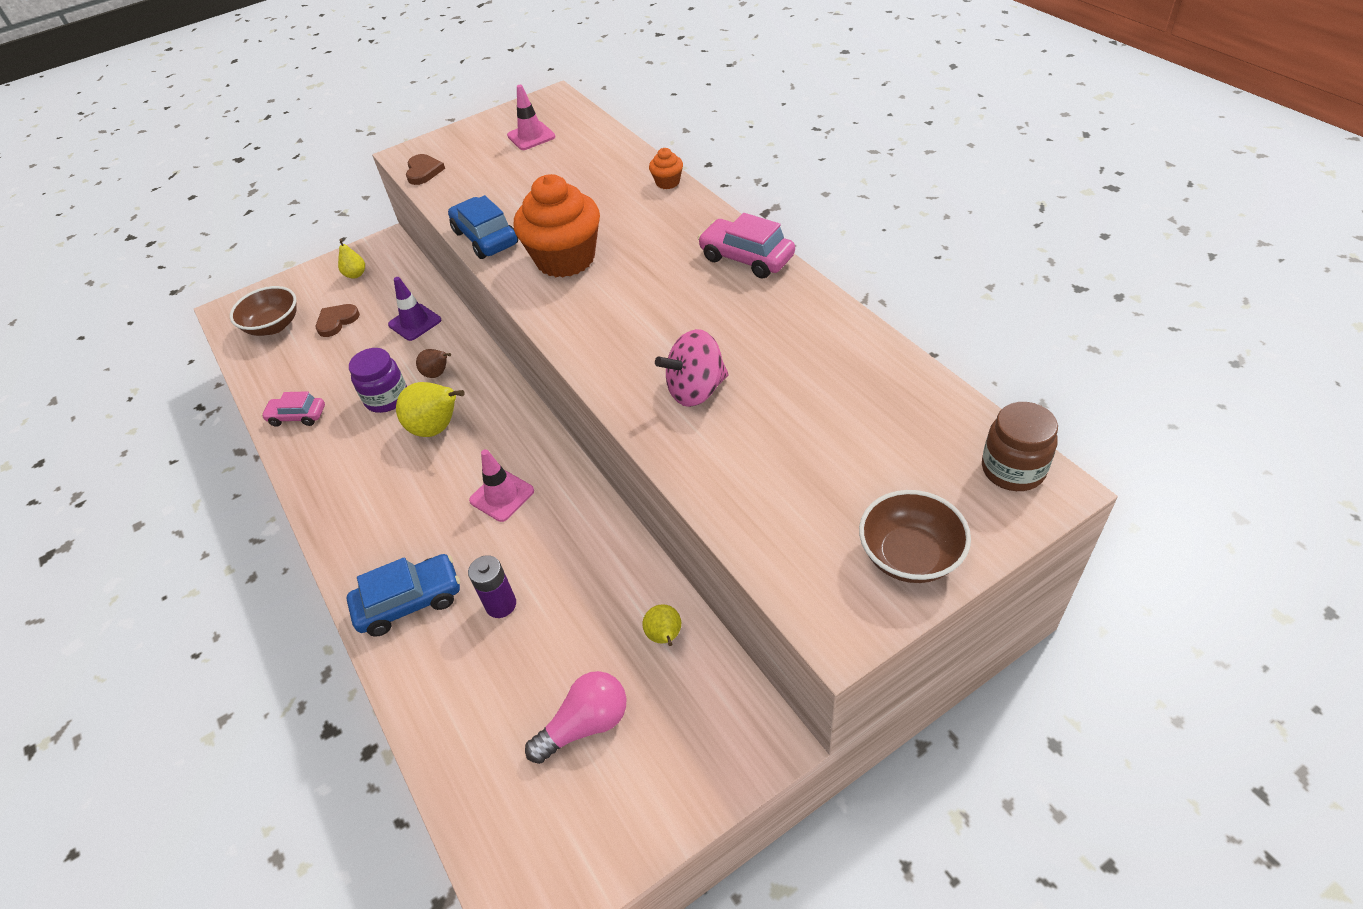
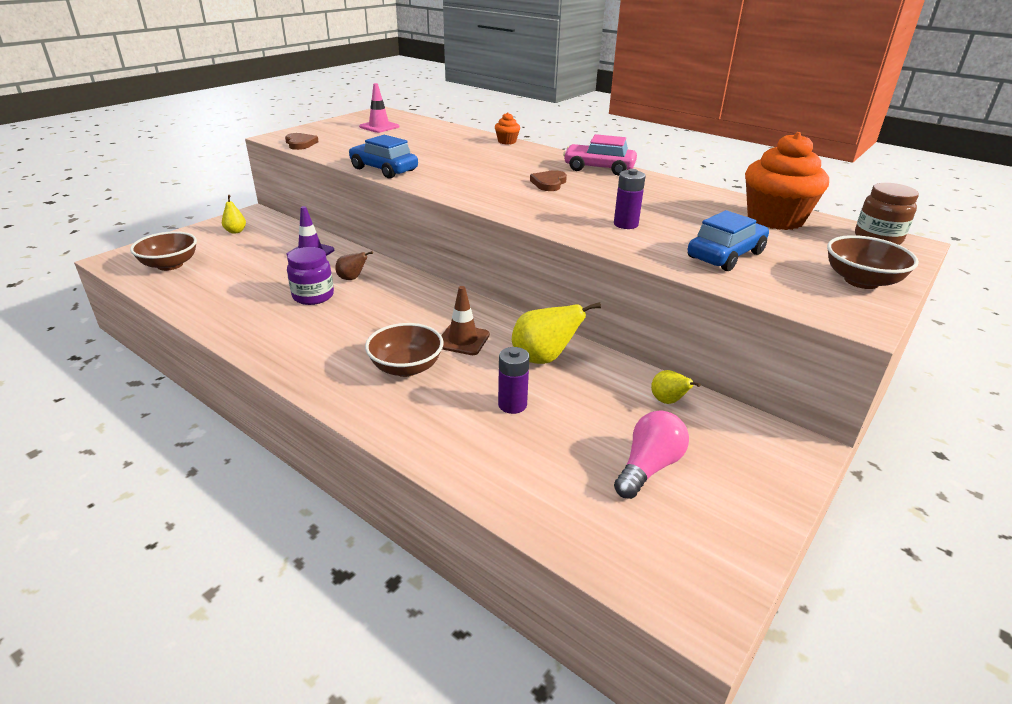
camera: 25 degrees left, 15 degrees down
(297, 416) = (229, 315): pink car -> none
(337, 321) = (234, 257): brown heart -> brown heart (549, 183)
(409, 602) = (424, 416): blue car -> blue car (725, 255)
(426, 527) = (406, 367): none -> brown bowl
(437, 428) = (374, 308): yellow pear -> yellow pear (544, 359)
(502, 496) = (463, 340): pink traffic cone -> brown traffic cone
(565, 259) = (461, 175): orange cupcake -> orange cupcake (775, 219)
(696, 390) = (625, 224): pink spinning top -> purple battery

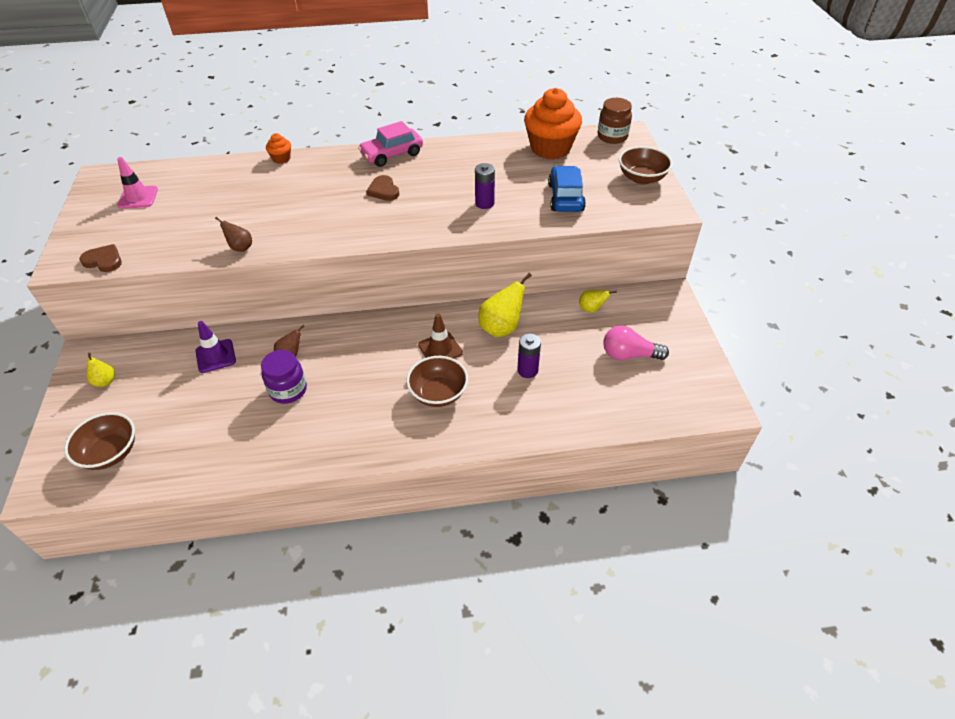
camera: 45 degrees left, 15 degrees up
(384, 169) = (240, 248): blue car -> brown pear
(648, 467) = (629, 355): pink light bulb -> pink light bulb turned 75 degrees counterclockwise

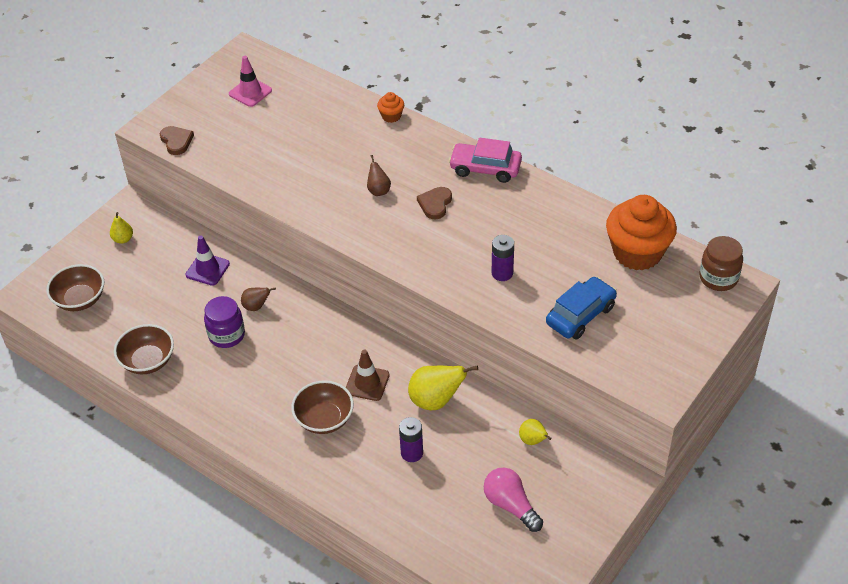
camera: 45 degrees right, 0 degrees up
(240, 248) = (273, 190): brown pear -> brown pear (378, 190)
(641, 178) = (681, 343): brown bowl -> brown bowl (148, 361)

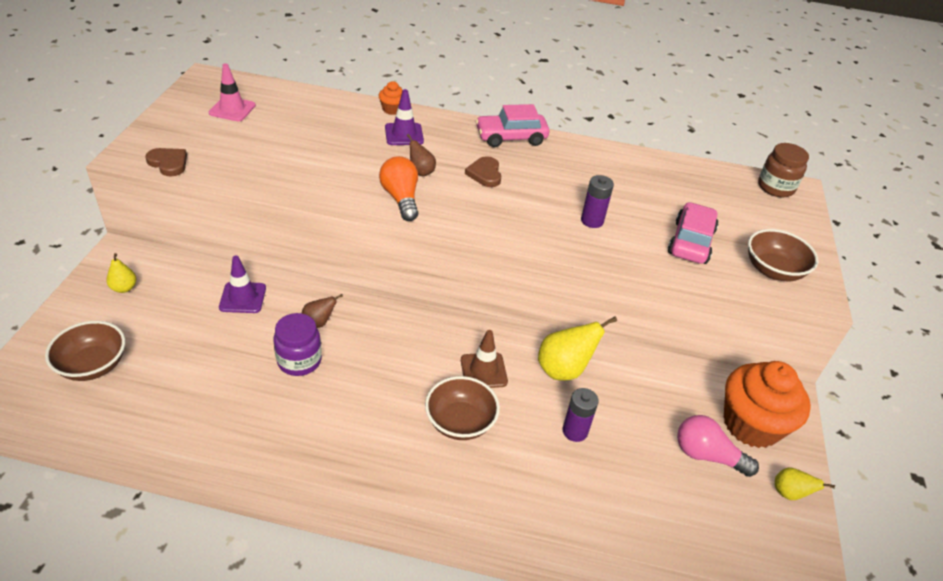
camera: 30 degrees left, 5 degrees down
(148, 361) = (214, 414): brown bowl -> brown bowl (773, 270)
(346, 214) = (401, 198): none -> orange light bulb
(386, 147) = (404, 134): none -> purple traffic cone
(533, 441) = (681, 383): yellow pear -> yellow pear (789, 493)
(580, 315) = (690, 242): blue car -> pink car
(637, 253) = (695, 180): orange cupcake -> orange cupcake (751, 424)

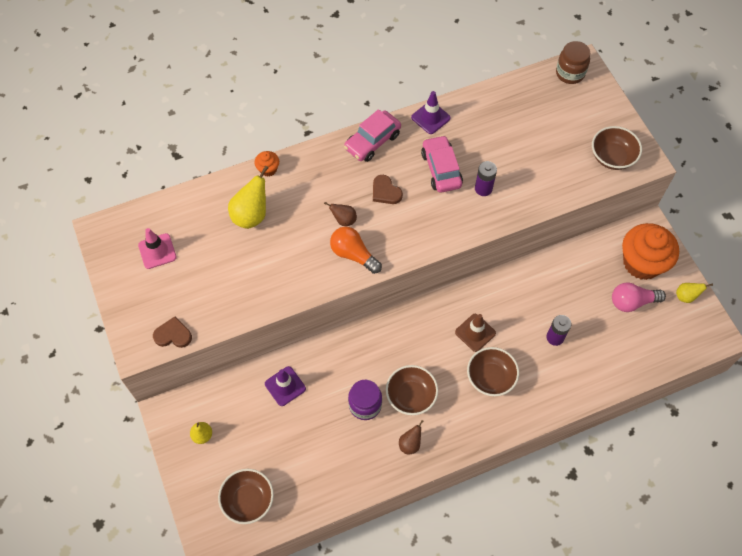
camera: 30 degrees left, 20 degrees up
(319, 323) = (350, 370): brown pear -> brown pear (410, 444)
(355, 383) = (411, 396): none -> brown bowl
(404, 134) = (300, 190): purple traffic cone -> purple traffic cone (430, 118)
(564, 369) = (518, 298): yellow pear -> yellow pear (251, 215)
(690, 242) = (552, 165): pink car -> pink car (441, 169)

